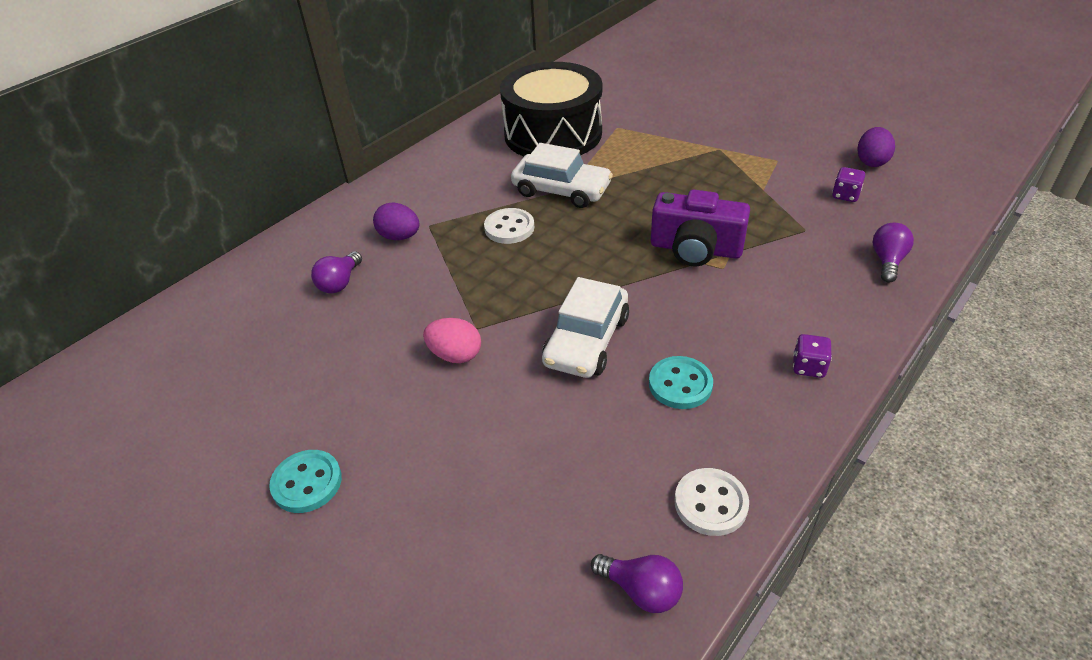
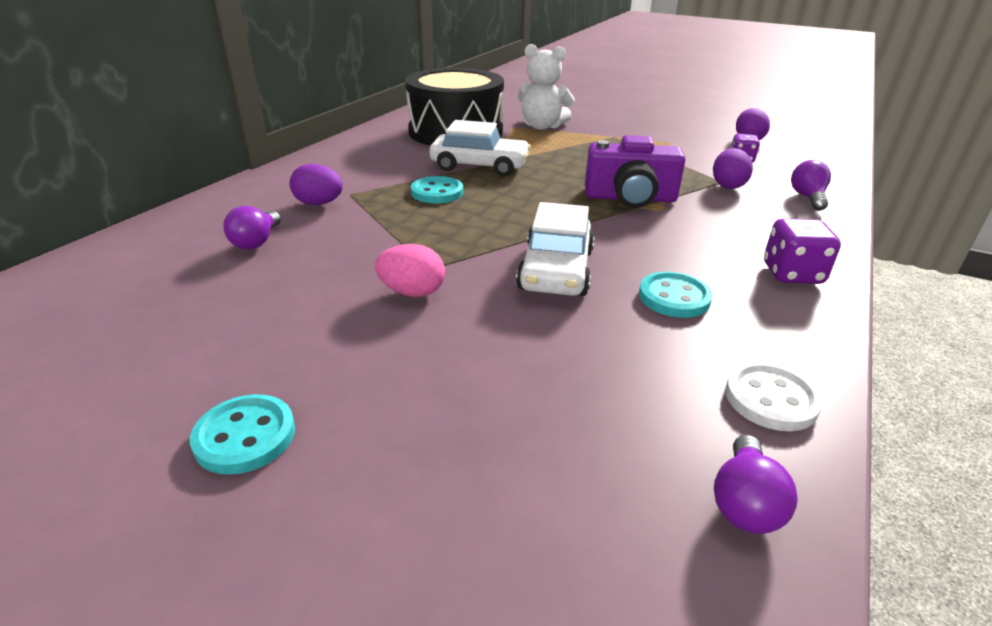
camera: 15 degrees left, 10 degrees down
(509, 228) = (437, 192): white button -> turquoise button
(641, 590) = (744, 502): purple light bulb -> purple light bulb turned 90 degrees clockwise
(647, 128) = (542, 126): none -> white teddy bear
(808, 236) = (727, 185): none -> purple egg
(808, 367) = (792, 274): purple dice -> purple dice, size x1.52

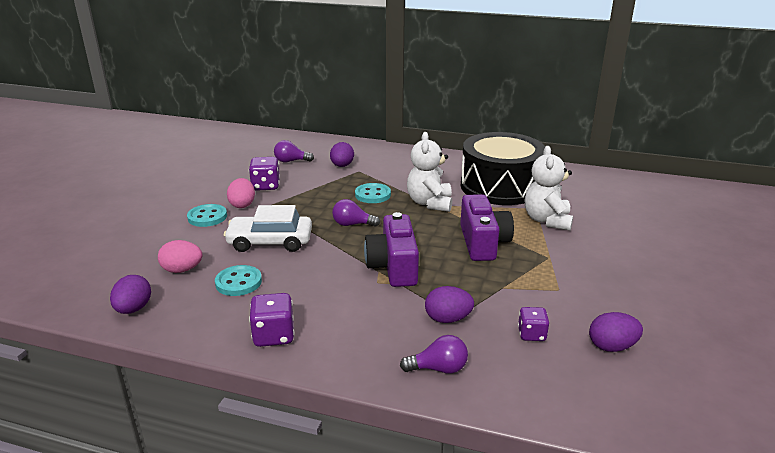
camera: 80 degrees right, 5 degrees down
(245, 436) = (141, 190): turquoise button -> turquoise button (207, 217)
(348, 268) = (266, 186): none -> purple dice
(479, 165) = (430, 203): white car -> white teddy bear
(582, 155) = (483, 243): none -> purple camera
(640, 351) = (182, 270): none -> pink egg
(744, 502) = (69, 294): purple light bulb -> purple light bulb (352, 224)
(770, 399) = (133, 309): white button -> purple egg

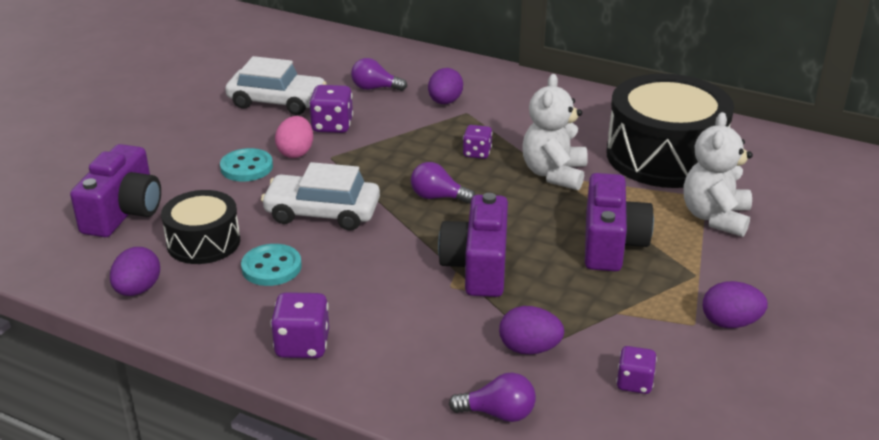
camera: 10 degrees right, 5 degrees up
(115, 255) = (124, 212): none -> purple camera
(182, 270) = (203, 242): pink egg -> black drum
(222, 174) = (277, 101): none -> white car
(372, 195) = (477, 153): turquoise button -> purple dice
(611, 347) = (737, 413): purple egg -> purple egg (730, 323)

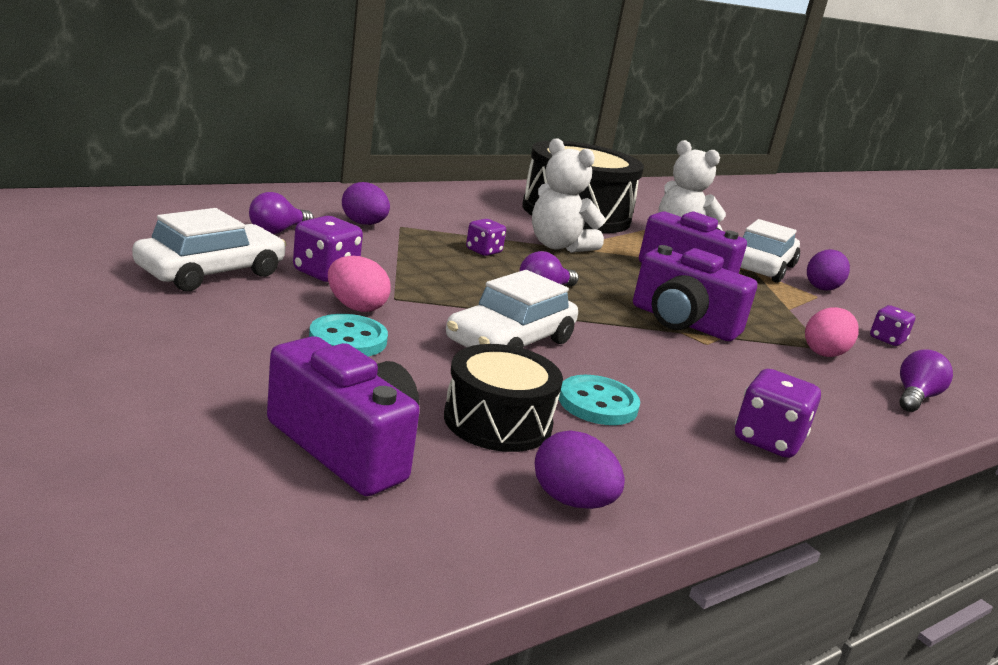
camera: 65 degrees left, 10 degrees down
(529, 349) = (824, 353): purple egg -> pink egg
(720, 277) = (761, 267): none -> white car

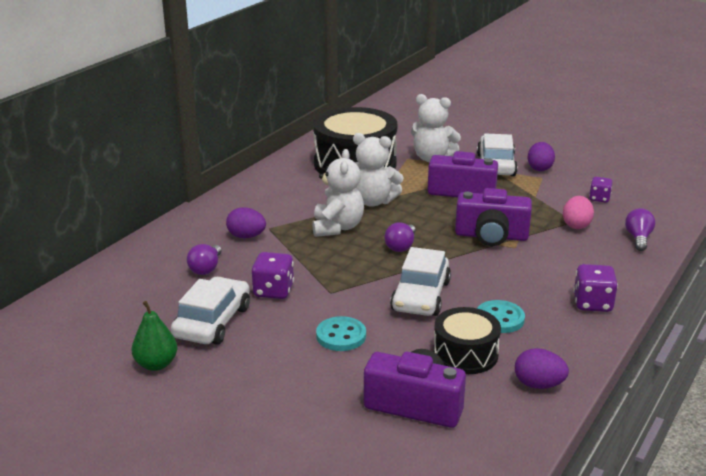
camera: 20 degrees left, 5 degrees up
(85, 281) = (156, 364): none -> green pear
(356, 307) = (319, 310): pink egg -> none
(483, 251) = (337, 227): purple dice -> white teddy bear

